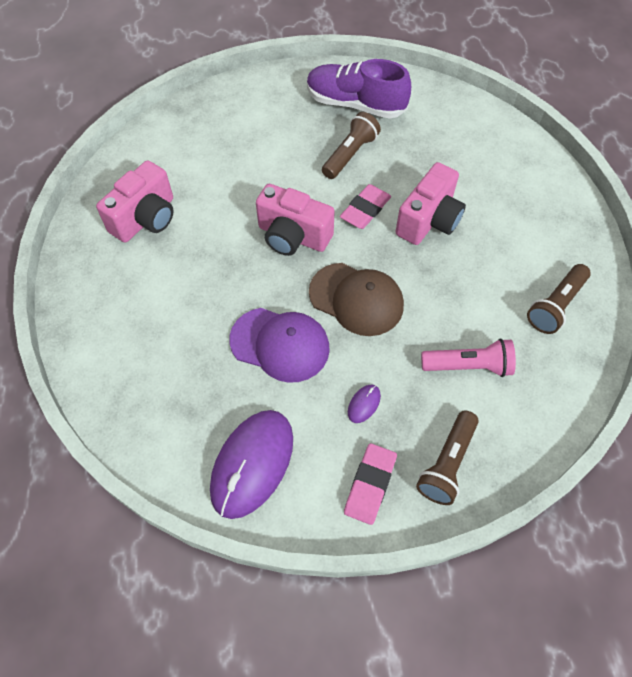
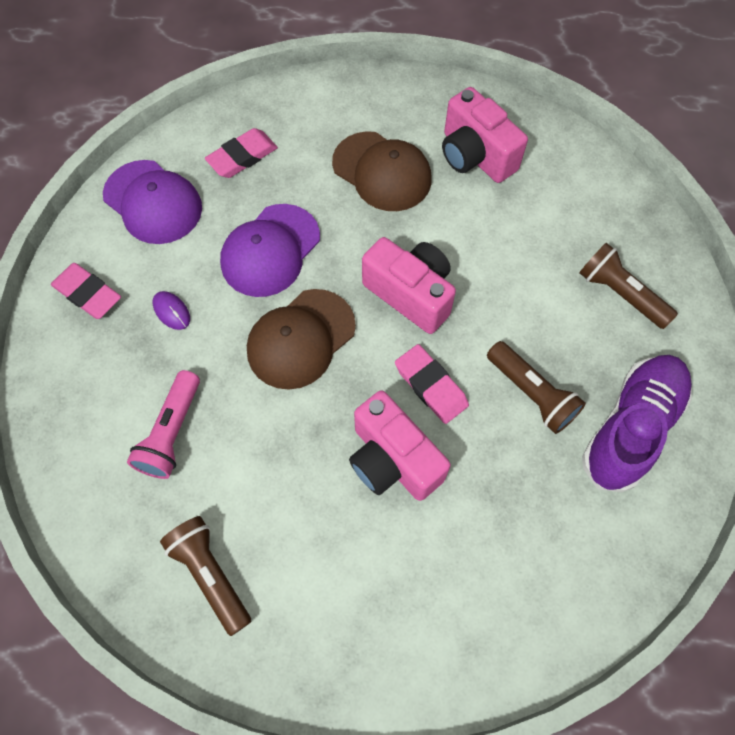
camera: 105 degrees right, 5 degrees up
(176, 280) = (382, 172): none -> brown cap
(180, 399) = (242, 157): none -> pink eraser
(252, 464) = (153, 202): purple mouse -> purple cap
(293, 236) = (410, 294): pink camera -> pink camera turned 90 degrees clockwise
(447, 464) = (75, 370): brown flashlight -> brown flashlight (620, 294)

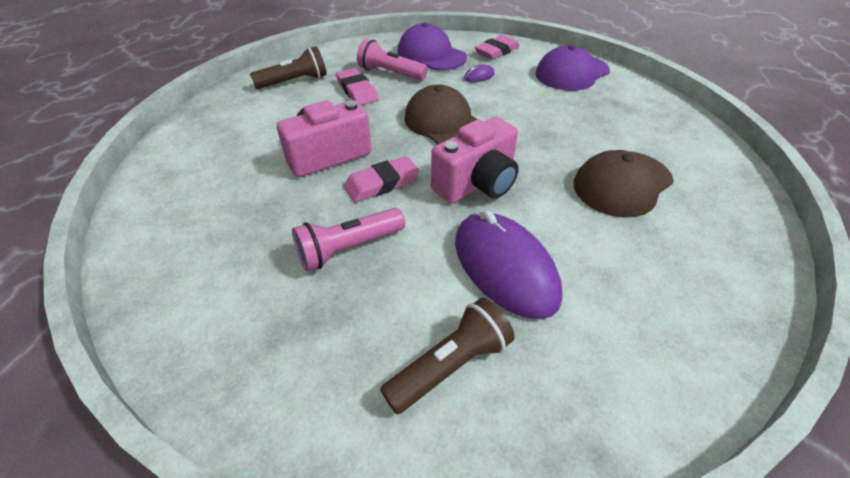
camera: 100 degrees right, 20 degrees down
(242, 157) = (623, 109): pink eraser -> pink eraser (357, 91)
(270, 250) = (528, 116): purple cap -> purple cap (431, 54)
(475, 156) = (662, 258): pink camera -> none
(517, 264) = (504, 267): none -> purple mouse
(532, 393) = (348, 248): brown flashlight -> pink flashlight
(631, 428) = (274, 325): purple shoe -> none

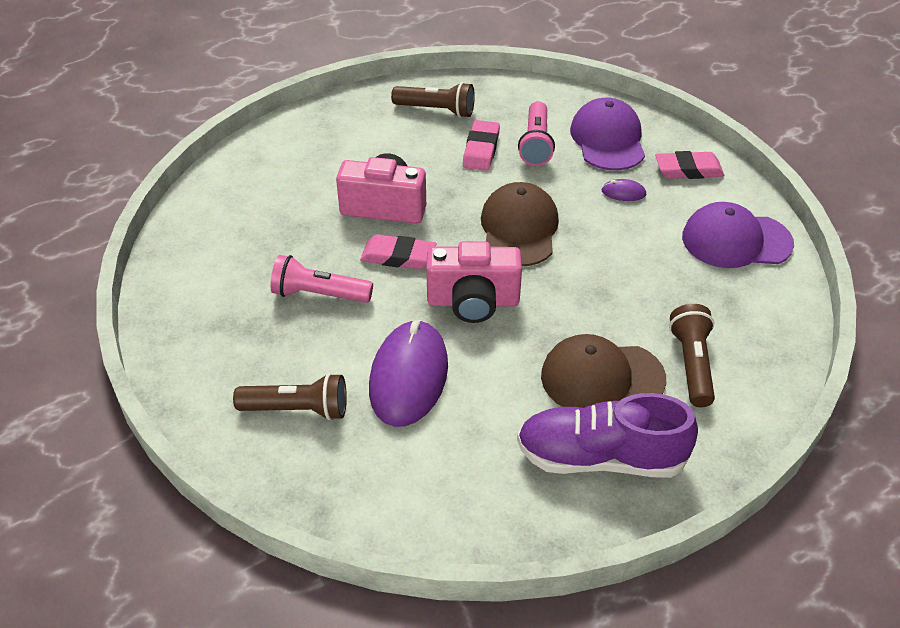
camera: 40 degrees right, 0 degrees up
(390, 73) = (536, 144): pink flashlight -> pink flashlight turned 150 degrees counterclockwise
(652, 146) = (691, 364): none -> brown flashlight
(699, 235) = (600, 458): none -> purple shoe

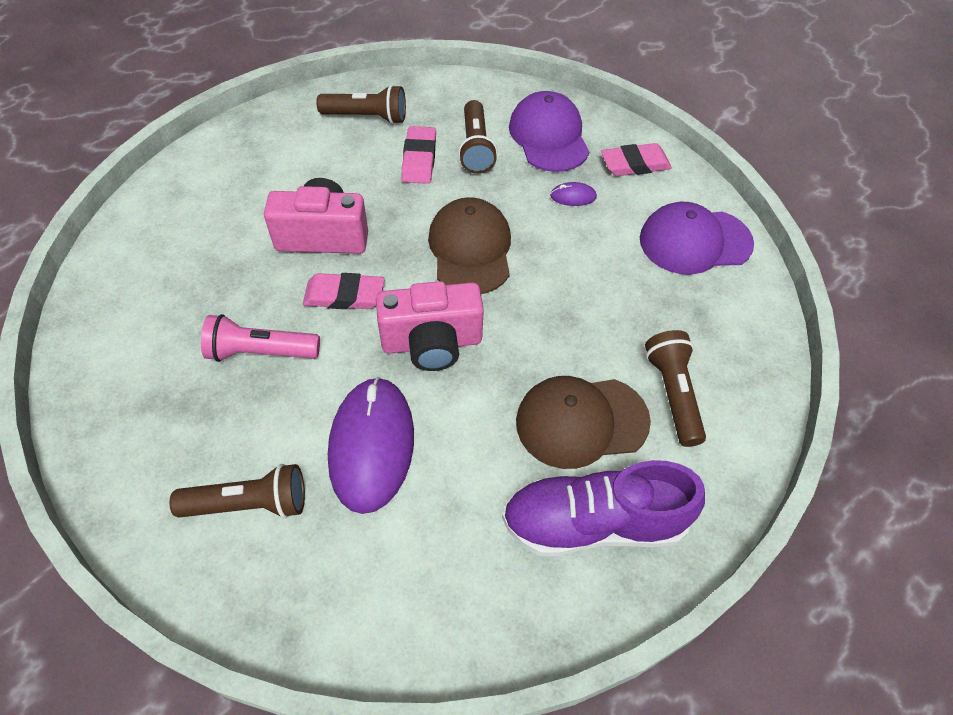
camera: 10 degrees left, 10 degrees up
(536, 144) = (476, 148): pink flashlight -> brown flashlight

